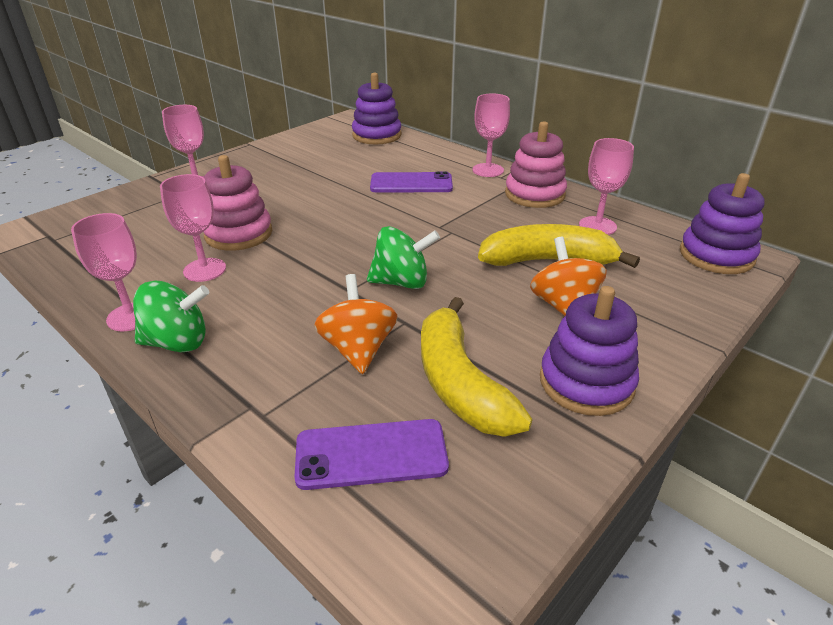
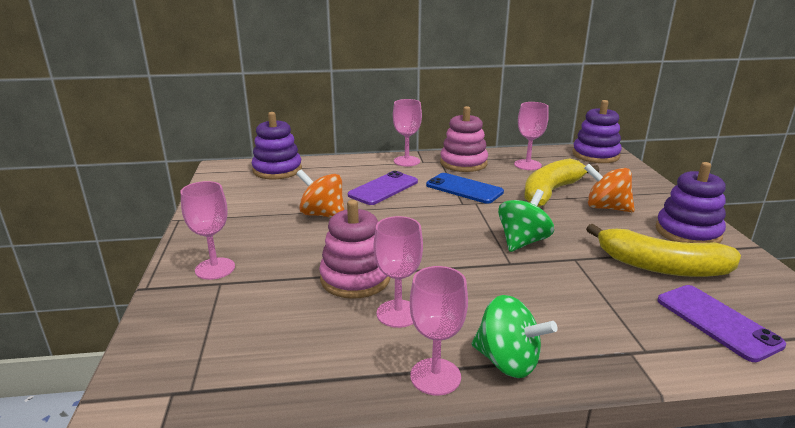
camera: 50 degrees left, 10 degrees down
(178, 342) = (507, 361): green spinning top -> green spinning top turned 90 degrees clockwise
(358, 349) = (593, 286): orange spinning top -> orange spinning top (322, 214)
(371, 454) = (717, 322): purple phone -> purple phone turned 60 degrees counterclockwise
(473, 216) = (464, 189): none -> blue phone

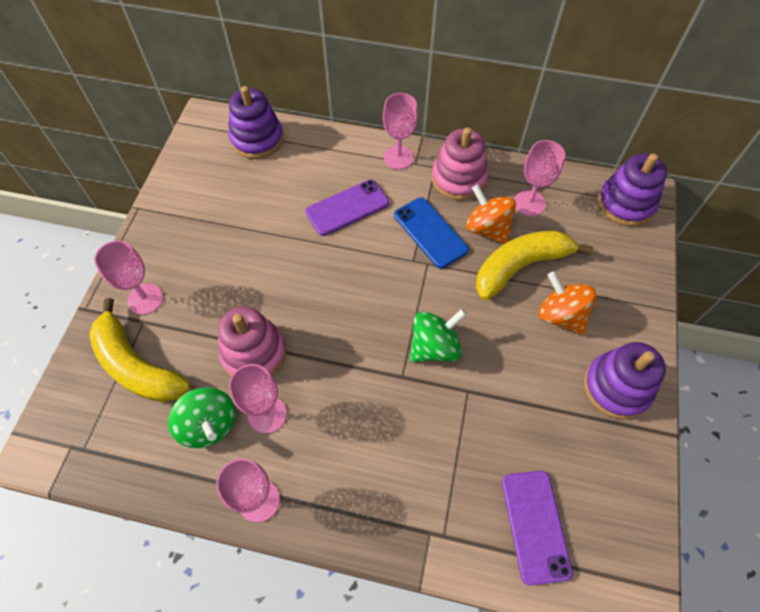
camera: 20 degrees right, 35 degrees up
(322, 214) = (268, 239): orange spinning top -> orange spinning top (487, 228)
(507, 361) = (323, 505): green spinning top -> green spinning top (209, 425)
(661, 266) = (544, 431): yellow banana -> yellow banana (136, 365)

